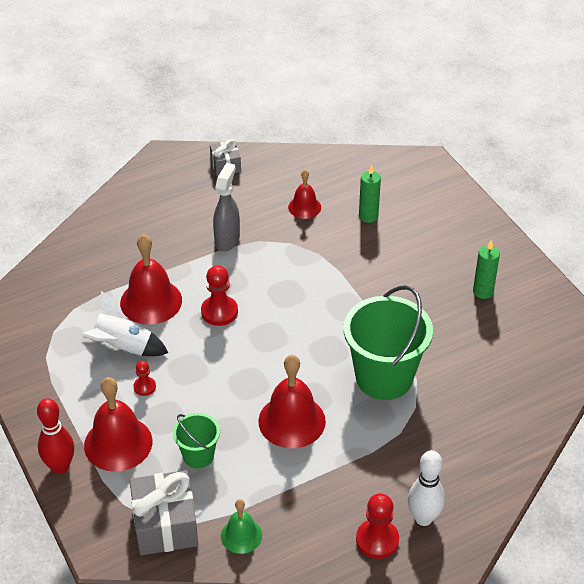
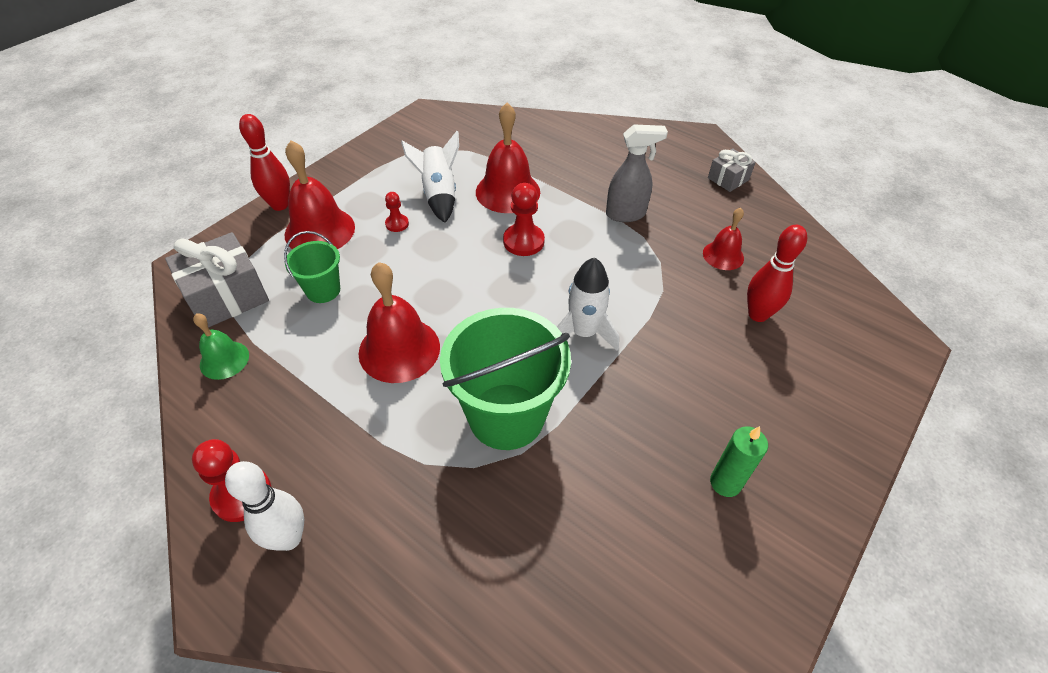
camera: 65 degrees right, 5 degrees up
(334, 311) = (584, 333): none -> white rocket
(368, 216) = (757, 314): green candle -> red bowling pin

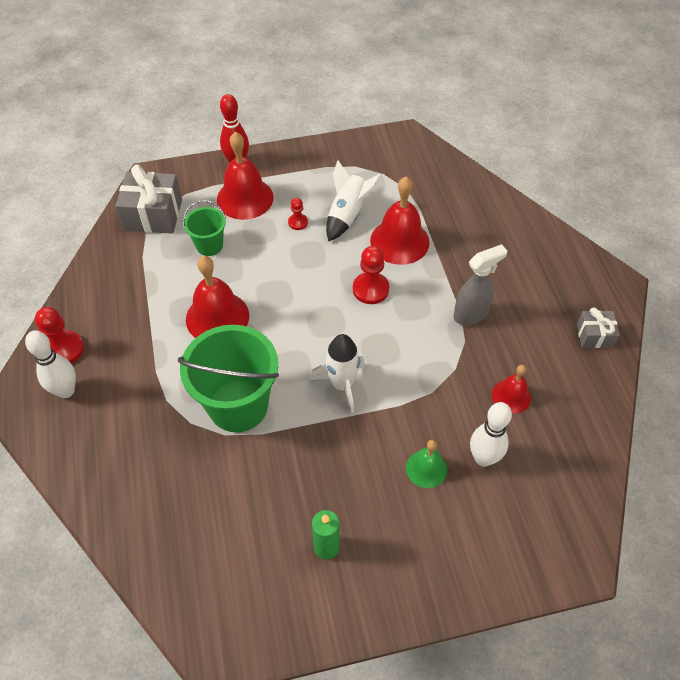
camera: 40 degrees right, 5 degrees up
(224, 360) = (119, 259): green bell -> green bell (426, 468)
(626, 214) = (471, 314): grey spray bottle -> grey spray bottle turned 60 degrees counterclockwise
(757, 314) = (483, 458): red bowling pin -> white bowling pin

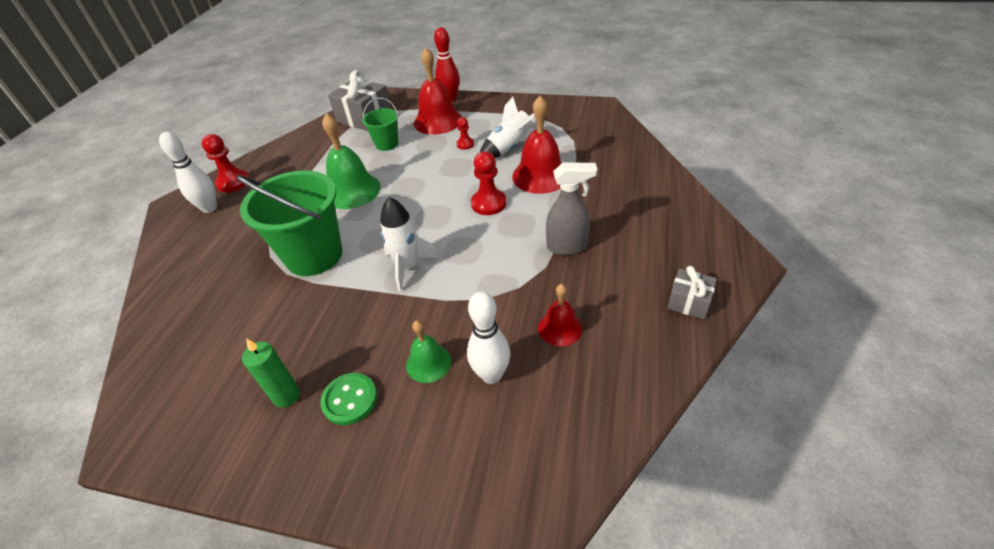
camera: 30 degrees right, 10 degrees down
(217, 317) = (352, 191): red bell -> green bell
(384, 527) = (350, 400): none -> green button

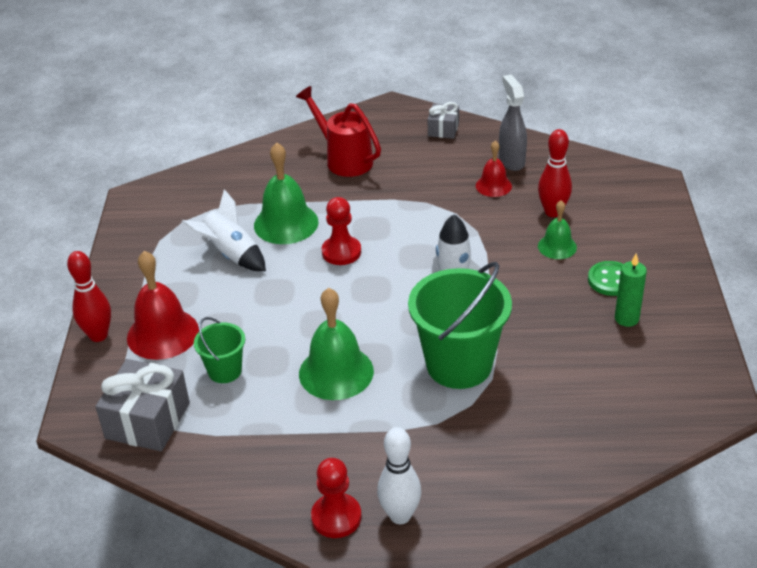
camera: 105 degrees left, 5 degrees down
(465, 144) = (223, 294): red pawn -> none
(491, 375) = (553, 212): white bowling pin -> red bowling pin
(540, 176) = (286, 223): red bell -> green bell
(567, 247) = (396, 193): grey spray bottle -> grey spray bottle (511, 161)
(634, 216) = (344, 160): none -> red watering can

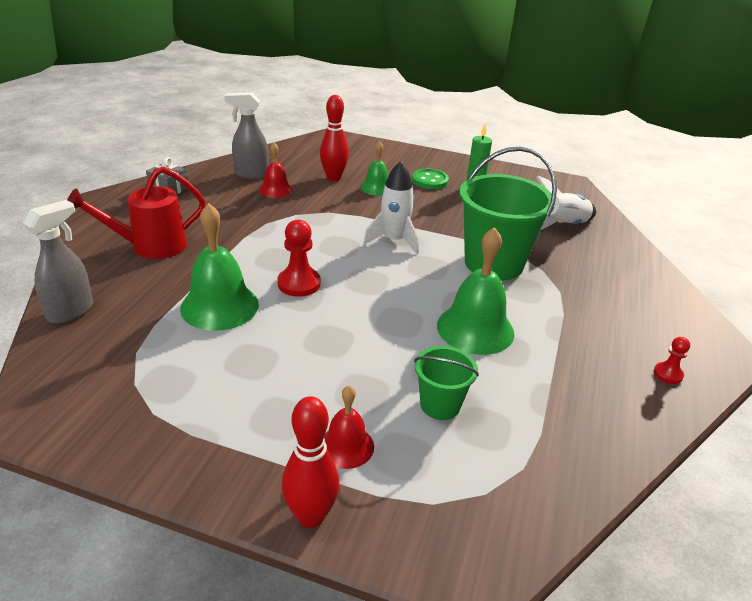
camera: 75 degrees left, 5 degrees down
(148, 421) = (501, 491): grey gift -> none
(163, 334) = (346, 446): red bell -> red bell, size x0.58
(231, 254) = (239, 357): white rocket -> white rocket (562, 225)
(241, 163) = (71, 311): none -> grey spray bottle
(336, 517) = (668, 374): red pawn -> red pawn, size x0.57
(400, 515) = (667, 337): white bowling pin -> none

